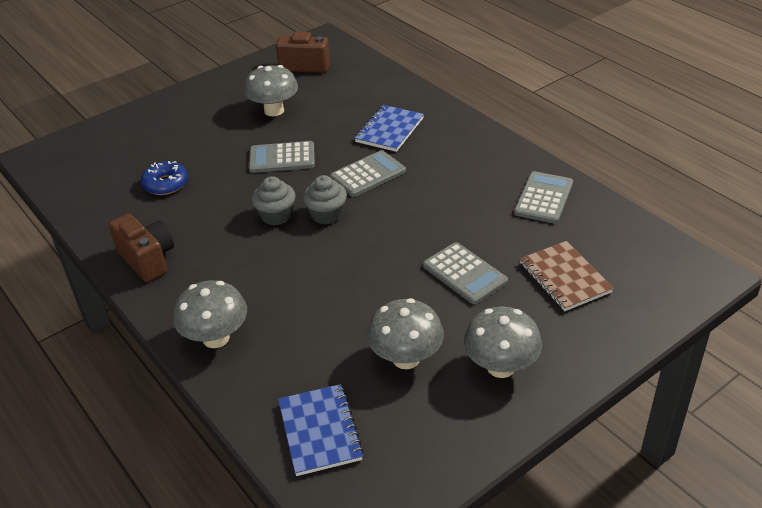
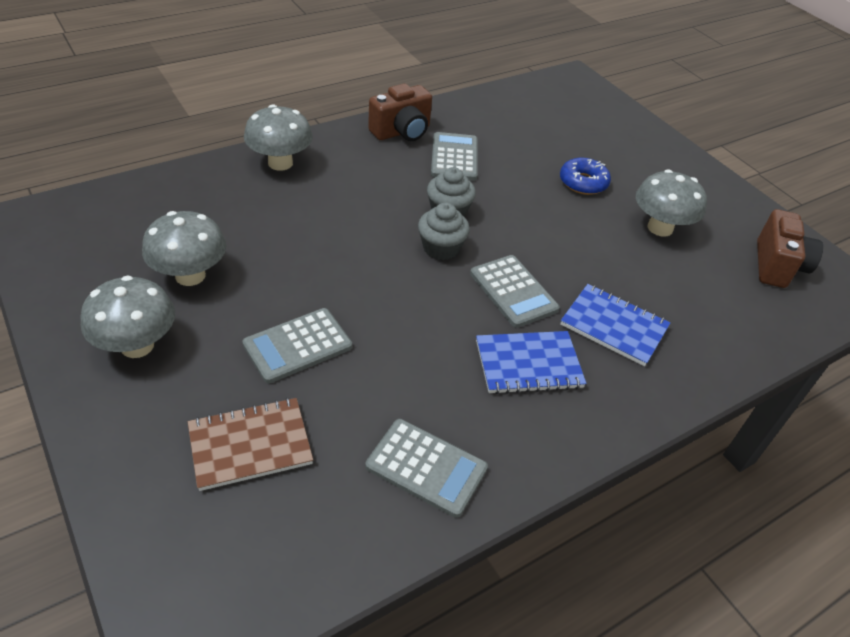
camera: 90 degrees right, 5 degrees up
(165, 184) = (518, 145): blue donut -> blue donut (583, 182)
(282, 158) = (556, 225): grey calculator -> grey calculator (454, 157)
(320, 431) = (135, 210): blue notebook -> blue notebook (528, 364)

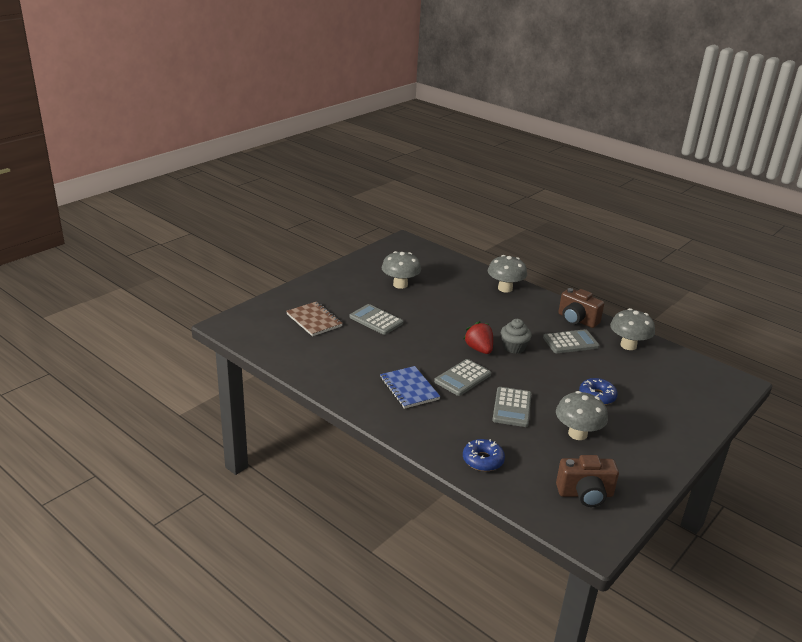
camera: 75 degrees right, 15 degrees down
(137, 345) = (350, 283): grey mushroom -> grey mushroom (628, 345)
(426, 467) = (325, 366): grey calculator -> grey calculator (512, 407)
(441, 248) = (479, 349): grey cupcake -> red strawberry
(614, 326) = (461, 417): blue notebook -> none
(714, 336) = (483, 460): none -> blue donut

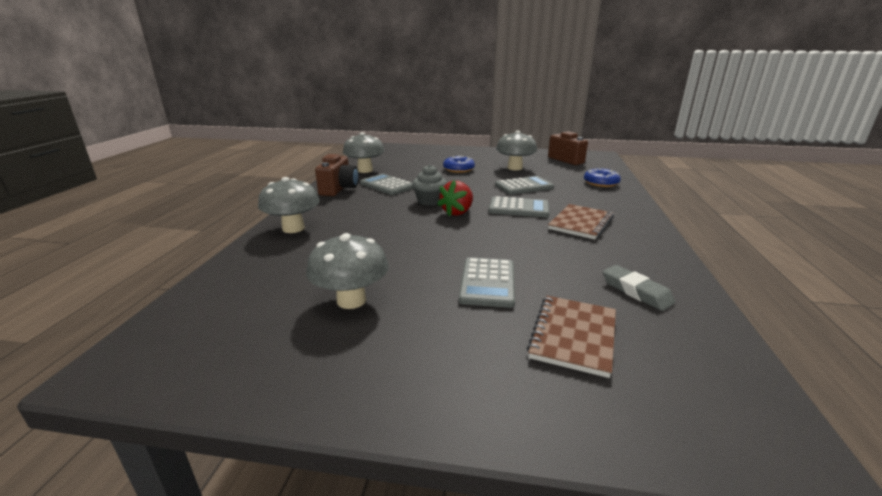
camera: 120 degrees left, 5 degrees down
(318, 355) = (636, 291): none -> grey eraser
(409, 389) = (581, 223): blue notebook -> brown notebook

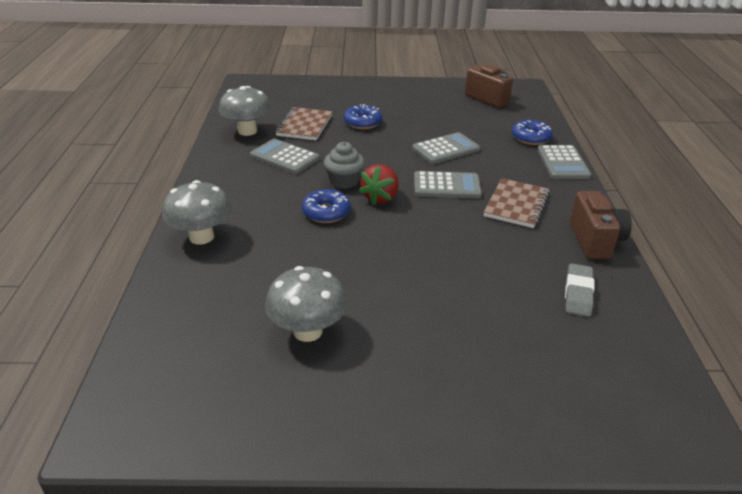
camera: 10 degrees left, 10 degrees up
(339, 189) = (228, 167): brown camera -> brown camera (595, 241)
(406, 219) = (326, 212): none -> blue donut
(487, 282) = (436, 296): grey calculator -> grey calculator (563, 163)
(514, 168) = (429, 116): grey mushroom -> none
(573, 336) = (527, 350): brown notebook -> brown notebook (304, 125)
(636, 291) = (578, 293): grey eraser -> grey eraser turned 60 degrees clockwise

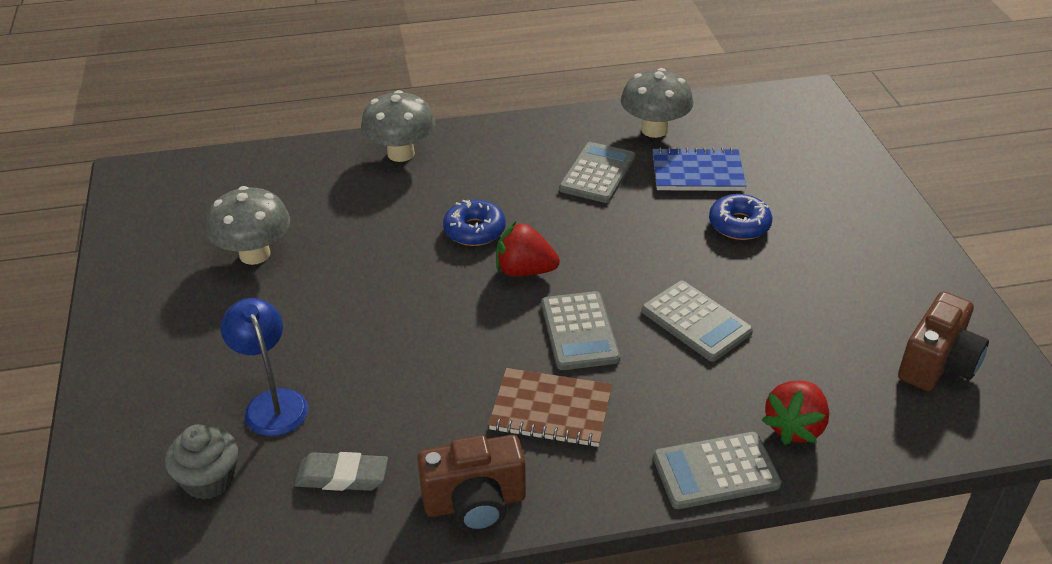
camera: 80 degrees right, 5 degrees up
(304, 125) = (697, 173): brown notebook -> blue notebook
(344, 181) = (555, 233): grey cupcake -> grey cupcake (209, 479)
(503, 325) = (272, 403): none -> blue lamp
(530, 138) = (794, 427): blue donut -> red strawberry

